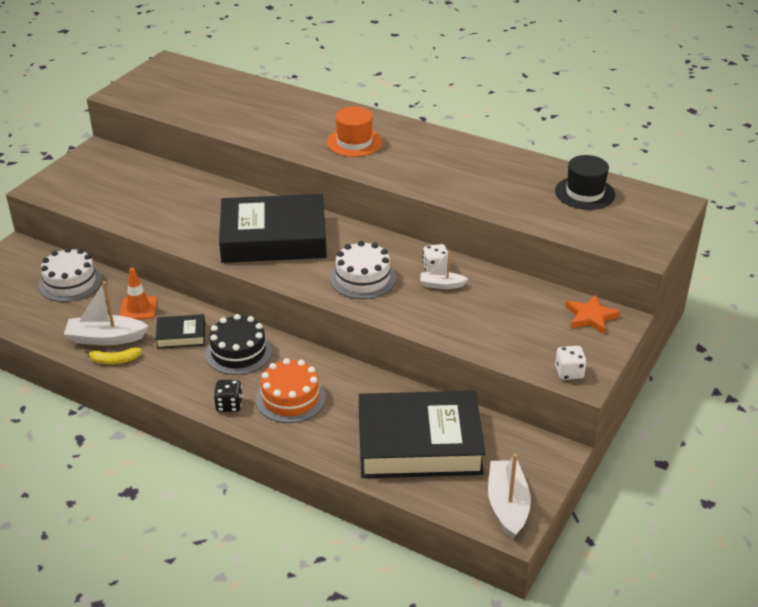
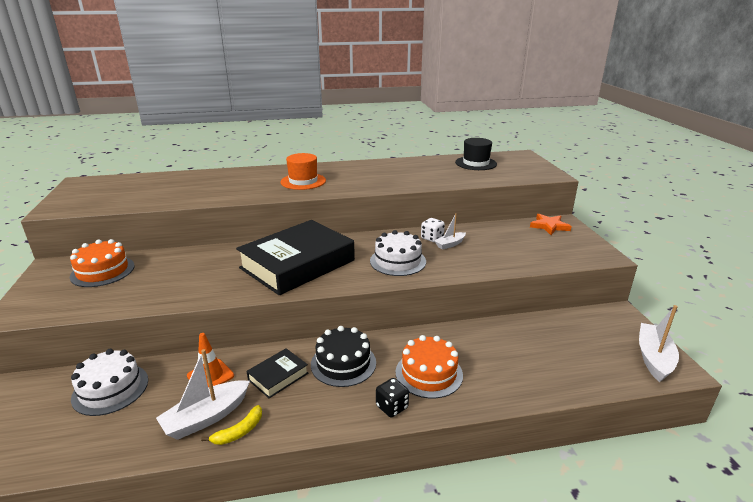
camera: 40 degrees left, 10 degrees down
(125, 172) = (102, 271): none -> orange cake
(419, 444) = (551, 352): black book -> none
(507, 505) = (654, 358): white boat -> white boat turned 60 degrees clockwise
(569, 372) = (592, 255): white dice -> none

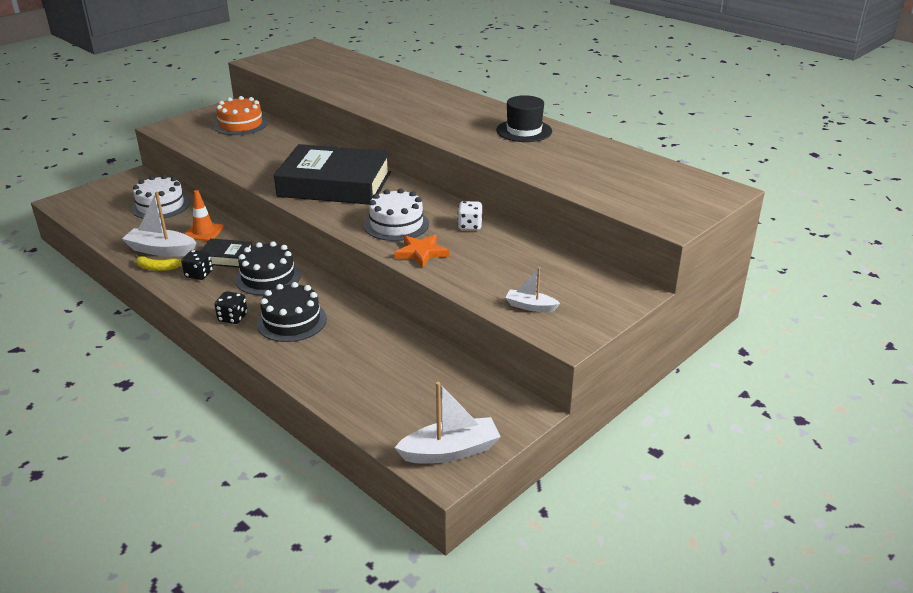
camera: 55 degrees right, 5 degrees up
(289, 405) = (199, 274): none -> black dice
(303, 181) = (434, 112): orange hat -> none
(429, 373) = (292, 321): orange cake -> black cake
(450, 244) = (468, 239): white boat -> white boat (530, 306)
(476, 163) = (635, 172): black hat -> black hat (524, 131)
(549, 226) = (605, 285): orange star -> orange star (421, 253)

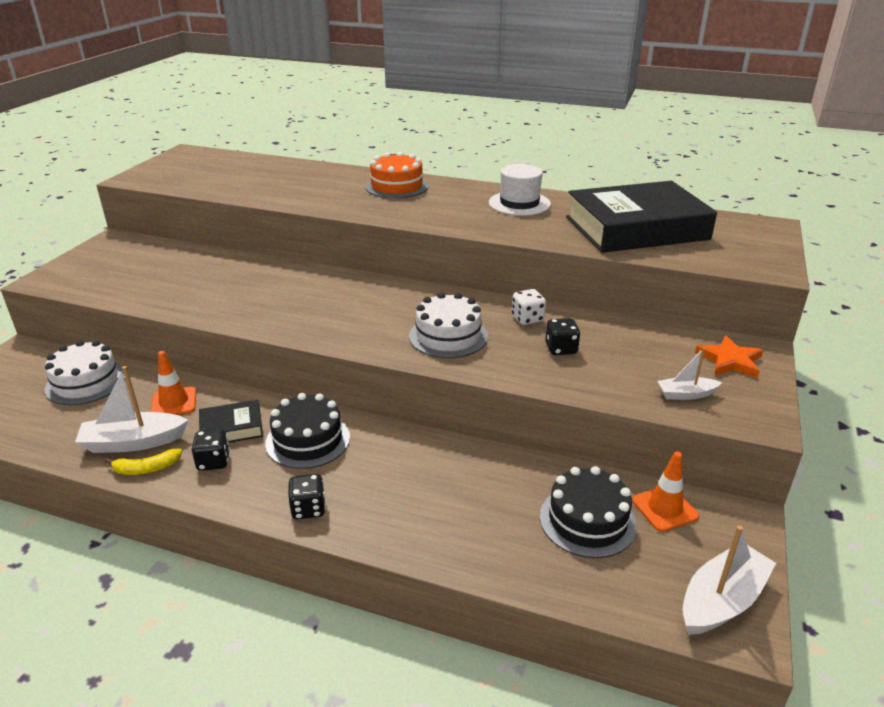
camera: 25 degrees left, 0 degrees up
(241, 124) = (147, 257): orange cake -> orange cake (397, 186)
(292, 321) = (387, 489): black cake -> black cake (587, 520)
(335, 184) = (331, 305): black book -> black book (636, 228)
(421, 253) = (509, 363): orange star -> orange star (730, 361)
(471, 253) = (561, 349): none -> black dice
(472, 388) = (664, 508): none -> orange traffic cone
(524, 131) = (519, 203): black hat -> white hat

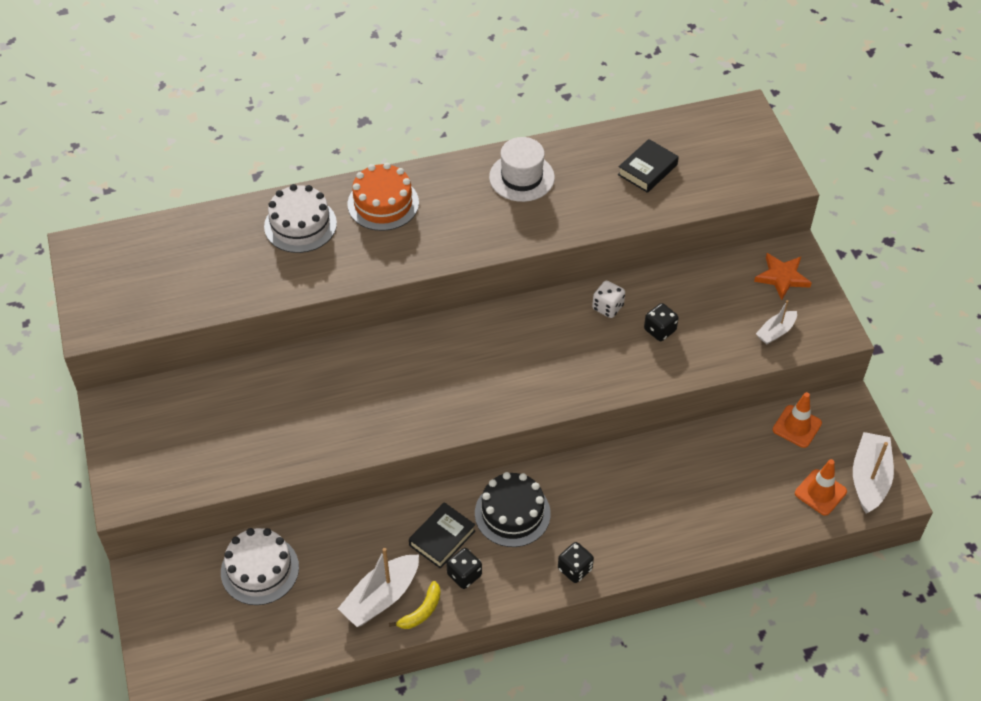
camera: 35 degrees left, 20 degrees up
(174, 402) = (364, 543): orange traffic cone -> orange traffic cone (820, 492)
(448, 336) = (565, 363): white cake -> white cake (300, 225)
(587, 520) = (758, 466): black cake -> none
(636, 228) = (647, 170): black book -> black book, size x0.44

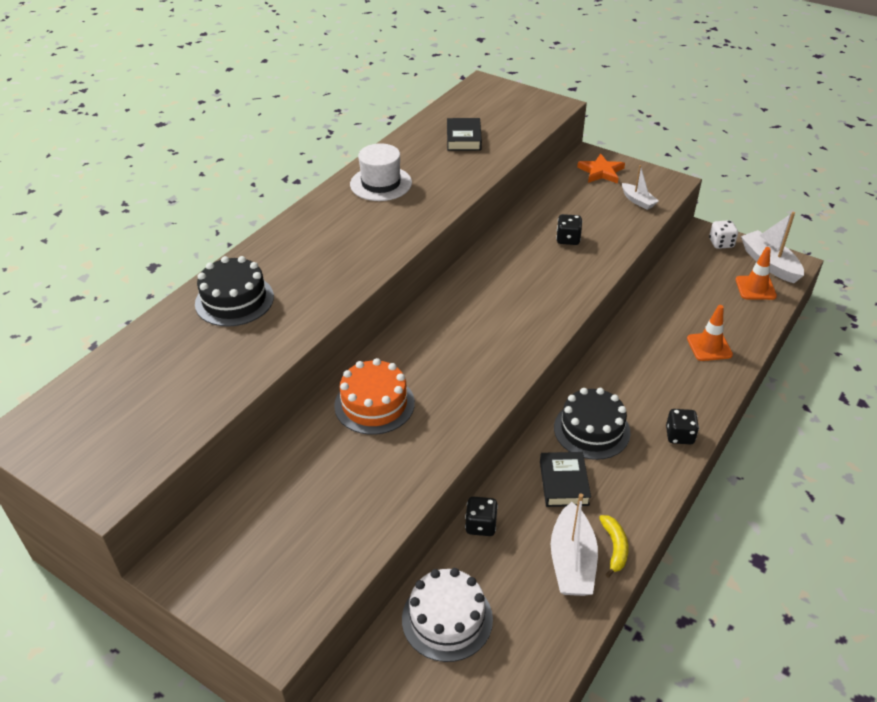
camera: 40 degrees left, 10 degrees down
(300, 225) = (234, 300): white cake -> black cake
(383, 203) = (290, 251): orange cake -> orange cake (374, 404)
(464, 575) = (612, 496): black dice -> black dice (481, 525)
(607, 307) = (516, 245): white dice -> white dice (721, 243)
(775, 332) = (638, 201): white boat -> white boat turned 45 degrees counterclockwise
(797, 426) = (693, 261): orange traffic cone -> orange traffic cone (709, 347)

